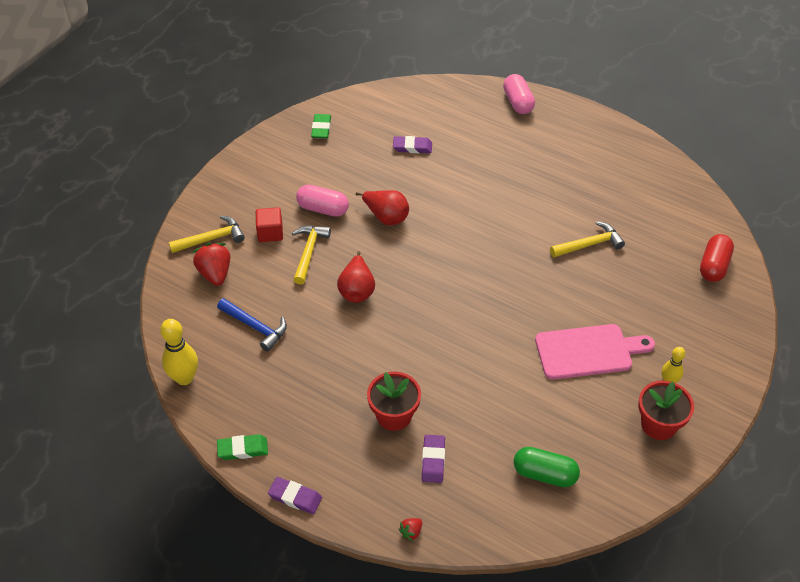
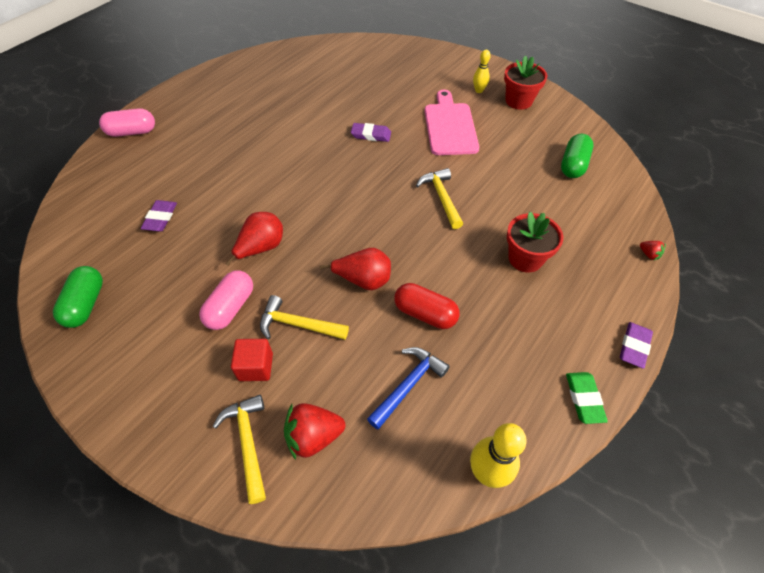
camera: 85 degrees left, 5 degrees up
(321, 128) = (86, 304): green eraser -> green capsule
(433, 460) = (571, 233): purple eraser -> purple eraser (371, 135)
(589, 244) = (333, 110): yellow hammer -> yellow hammer (441, 198)
(713, 266) = (369, 53): red capsule -> red capsule (425, 314)

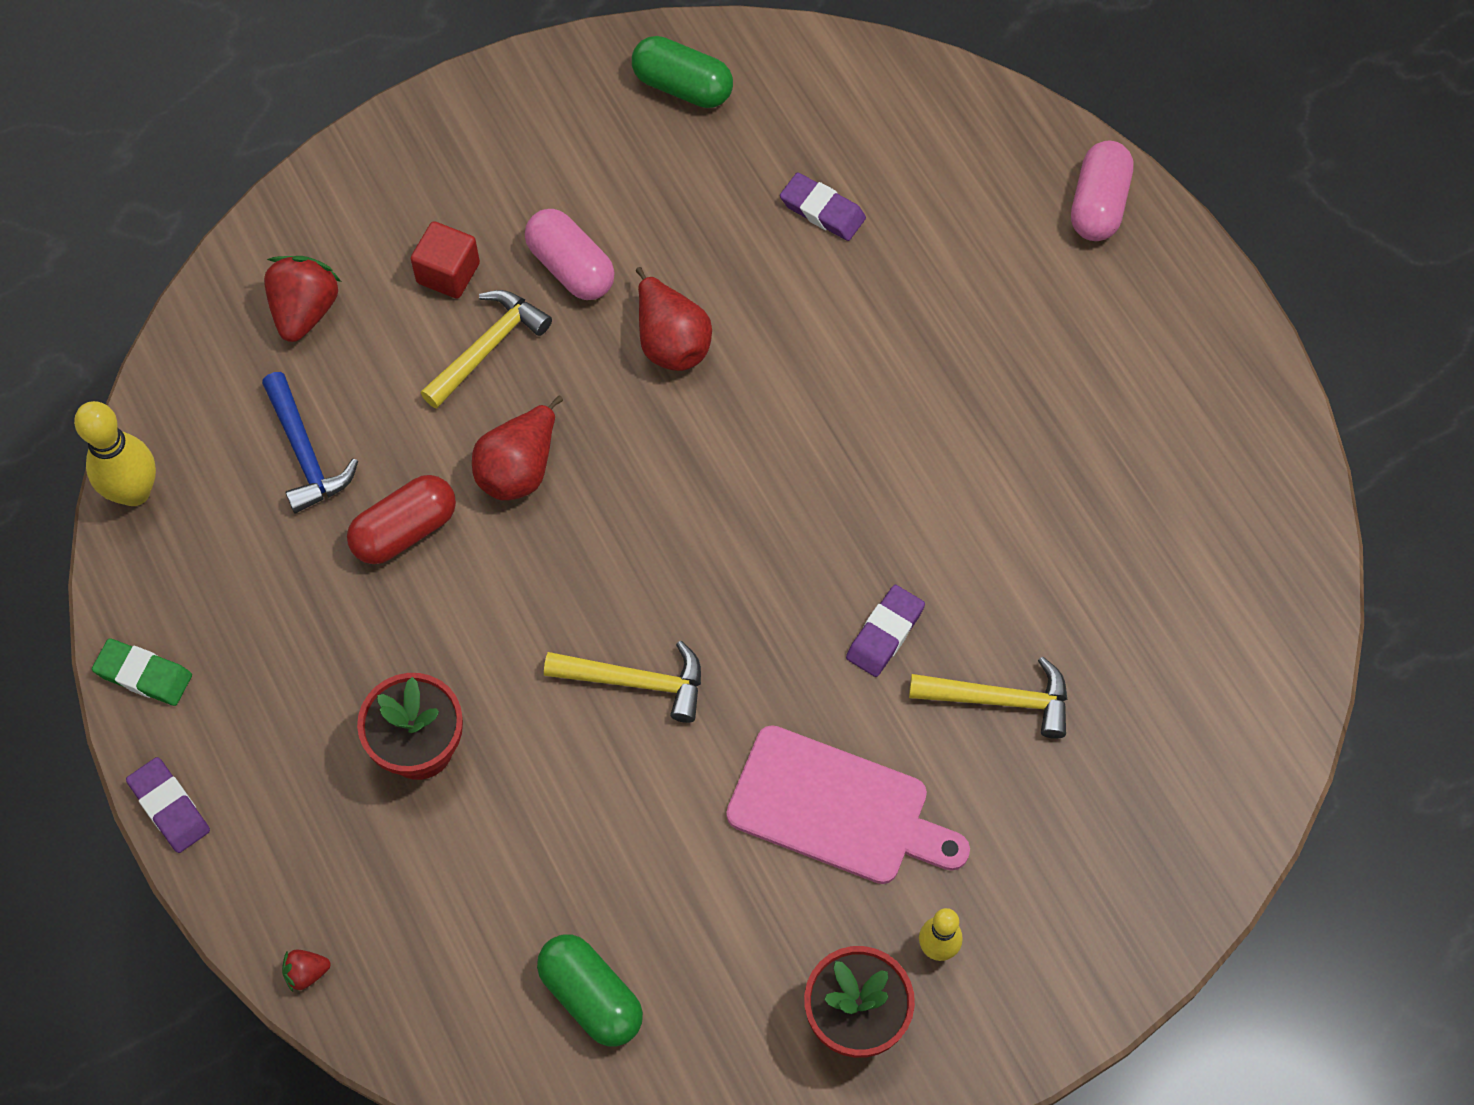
camera: 115 degrees right, 10 degrees up
(248, 443) = (342, 235): yellow hammer -> yellow hammer (1000, 700)

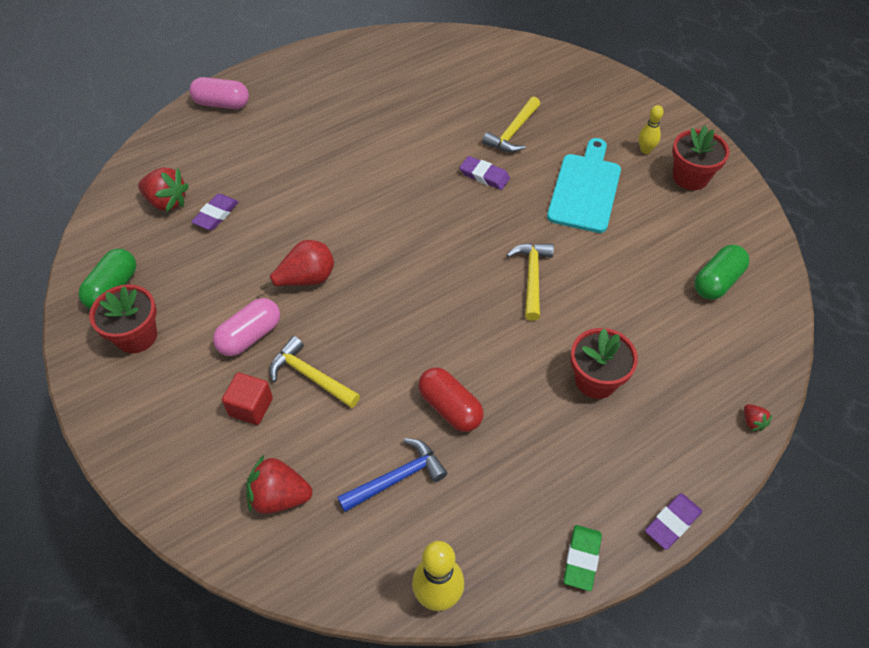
camera: 95 degrees left, 10 degrees down
(519, 469) = (400, 349): red pear -> none
(590, 125) = (136, 336): none -> red flower pot
(837, 809) = (585, 189): pink cutting board -> turquoise cutting board
(856, 140) = (167, 202): none -> red strawberry
(1000, 700) = (513, 132): yellow hammer -> yellow hammer turned 150 degrees counterclockwise

